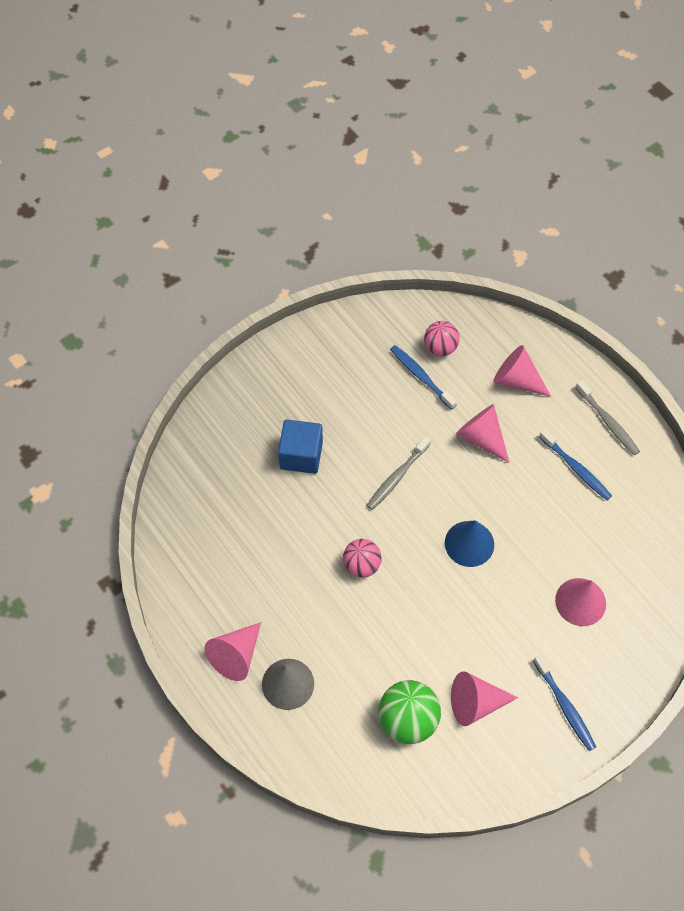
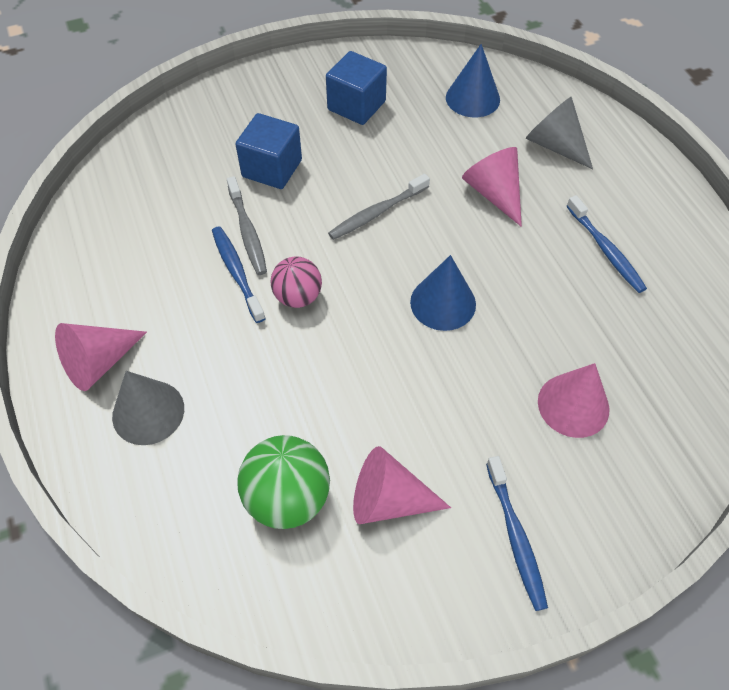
camera: 15 degrees right, 5 degrees down
(348, 377) = (356, 105): none -> blue cube
(421, 376) = (441, 121): blue toothbrush -> blue toothbrush (237, 273)
(440, 347) = (472, 98): pink ball -> blue cone
(517, 380) = (555, 145): pink cone -> grey cone
(608, 422) = (659, 209): grey toothbrush -> grey toothbrush (247, 231)

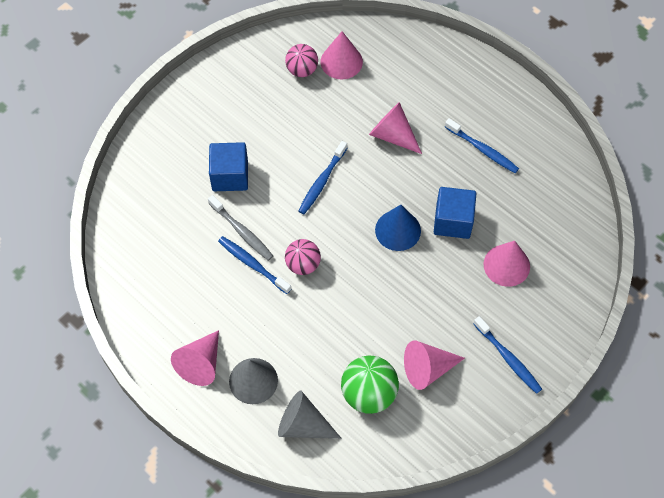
camera: 25 degrees left, 5 degrees up
(356, 105) = (261, 100): blue cube -> blue cube (453, 221)
(377, 213) = (322, 181): grey toothbrush -> blue toothbrush
(421, 92) = (302, 70): none -> pink ball
(472, 98) = (341, 61): blue cone -> pink cone
(555, 145) = (416, 80): grey cone -> grey cone (303, 425)

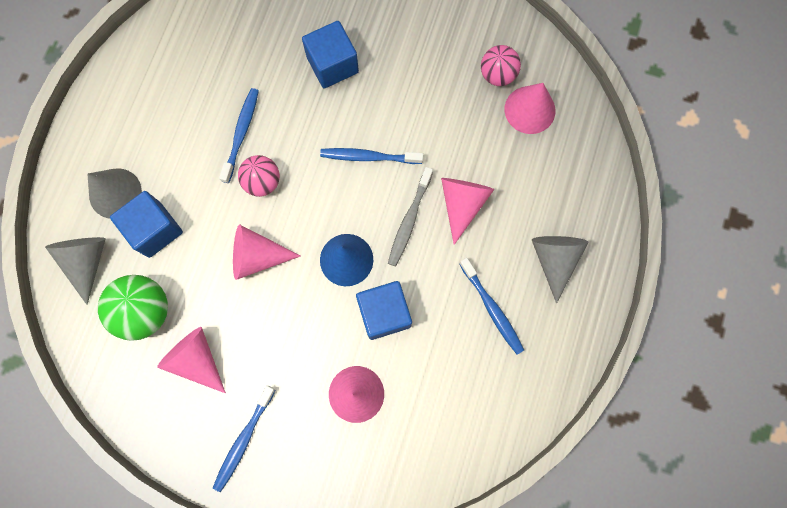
camera: 65 degrees right, 15 degrees up
(201, 363) = (114, 136): pink cone -> pink cone (257, 256)
(242, 231) = (274, 106): grey toothbrush -> grey toothbrush (409, 220)
(302, 361) = (155, 230): none -> blue cube
(465, 96) = (554, 260): none -> grey cone
(482, 150) = (492, 309): blue toothbrush -> blue toothbrush turned 45 degrees counterclockwise

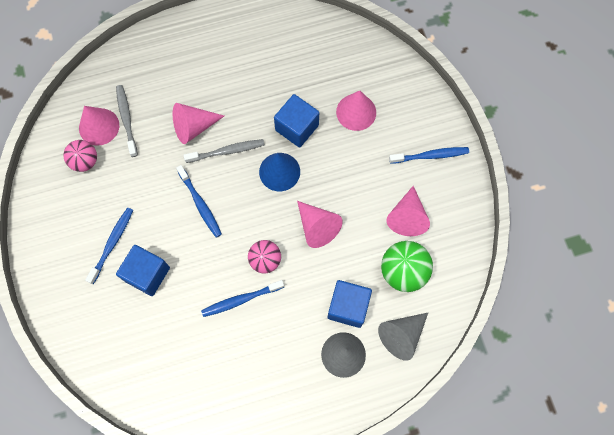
camera: 125 degrees left, 5 degrees down
(492, 309) = (249, 70): blue toothbrush -> blue toothbrush (112, 244)
(519, 141) = (126, 119): none -> grey toothbrush
(554, 260) = (194, 55): grey cone -> none

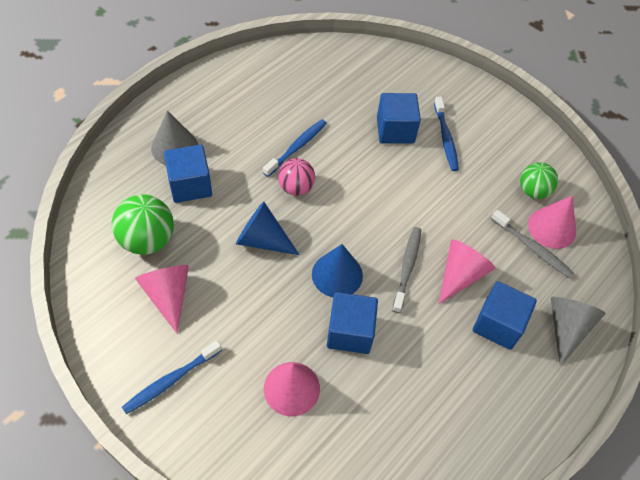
camera: 145 degrees right, 15 degrees down
(85, 161) = (533, 191): pink ball -> green ball
(196, 83) = (498, 324): none -> blue cube
(200, 204) = (394, 206): blue toothbrush -> none
(227, 151) = (407, 268): grey toothbrush -> grey toothbrush turned 150 degrees clockwise
(317, 227) = (262, 240): pink cone -> blue cone
(402, 335) = (123, 185): grey cone -> grey cone (566, 328)

